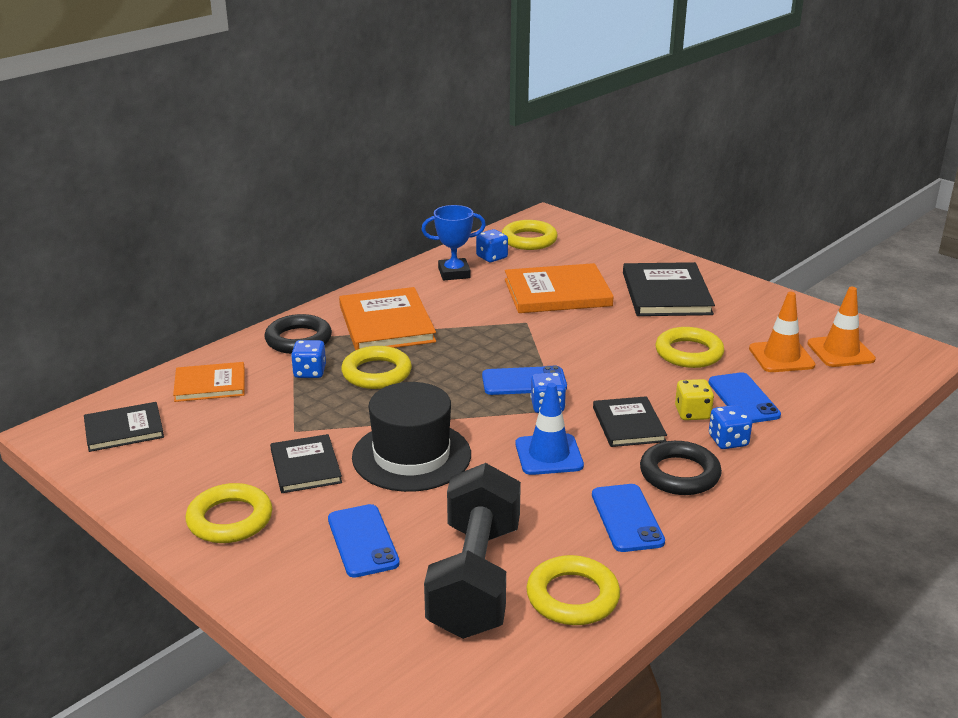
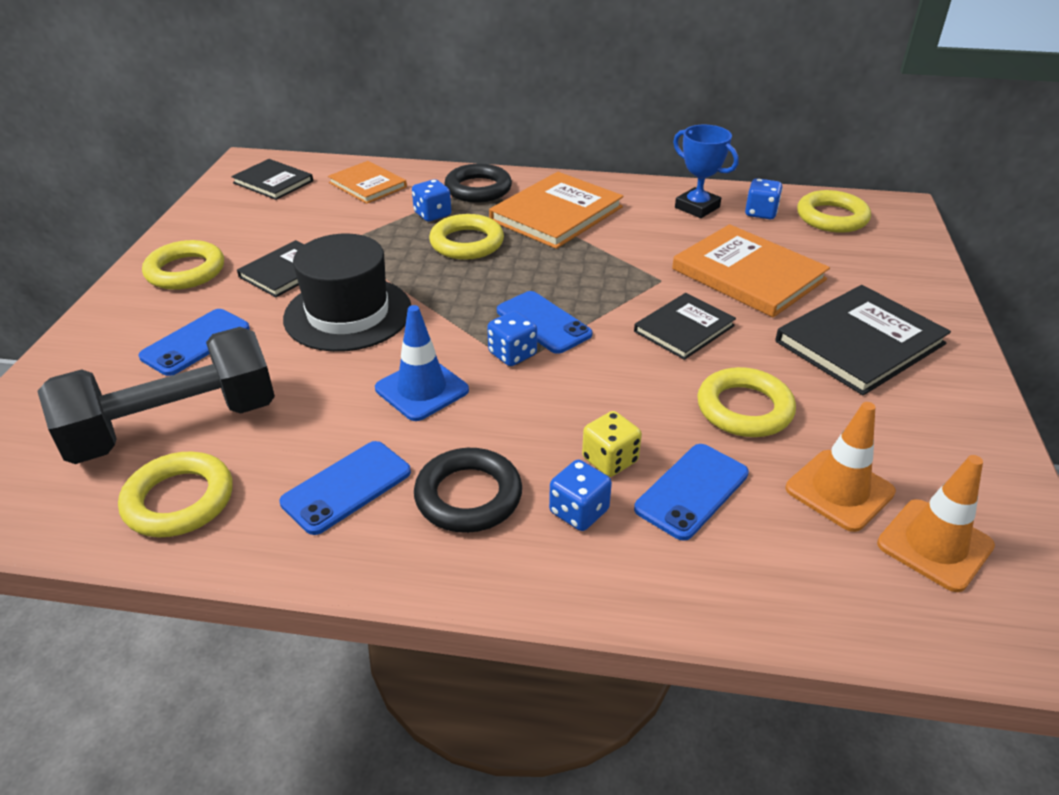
camera: 55 degrees right, 10 degrees up
(628, 424) = (534, 420): black book -> black book (684, 329)

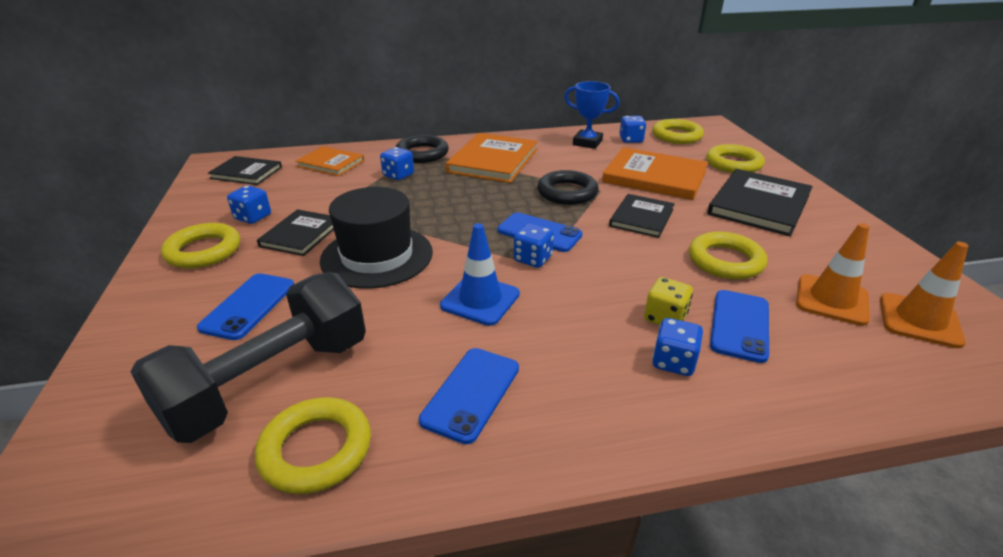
camera: 20 degrees left, 5 degrees down
(251, 240) = (253, 217): none -> blue dice
(467, 243) = (439, 190): yellow ring -> yellow ring (733, 164)
(468, 496) = (579, 373): black ring -> black ring (567, 192)

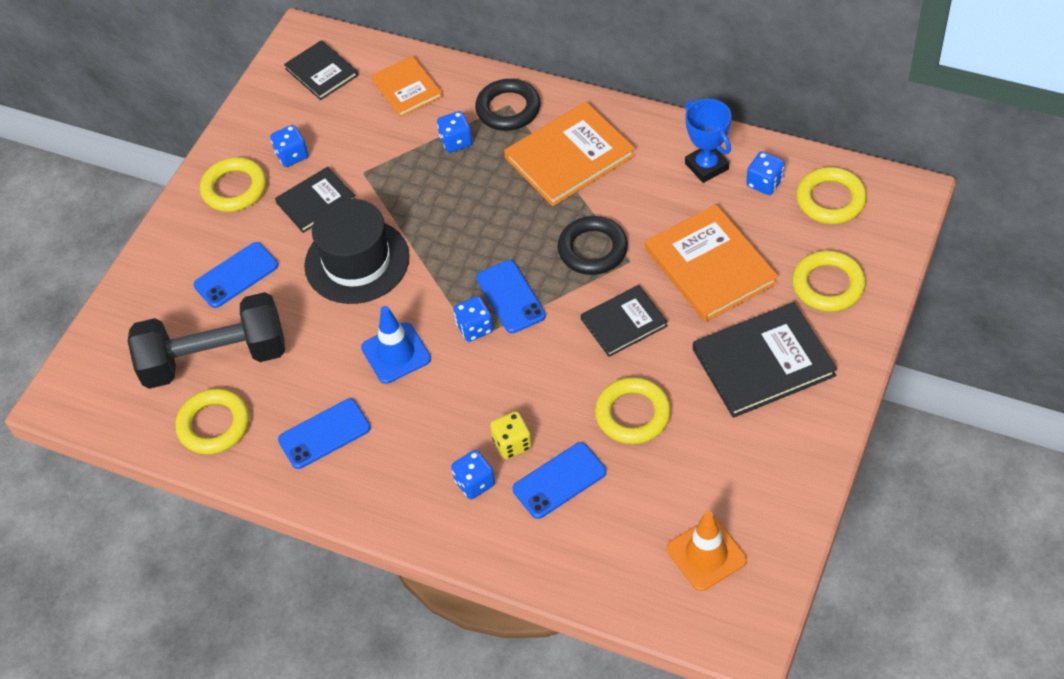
camera: 40 degrees right, 20 degrees up
(831, 300) = (665, 499): orange traffic cone -> none

